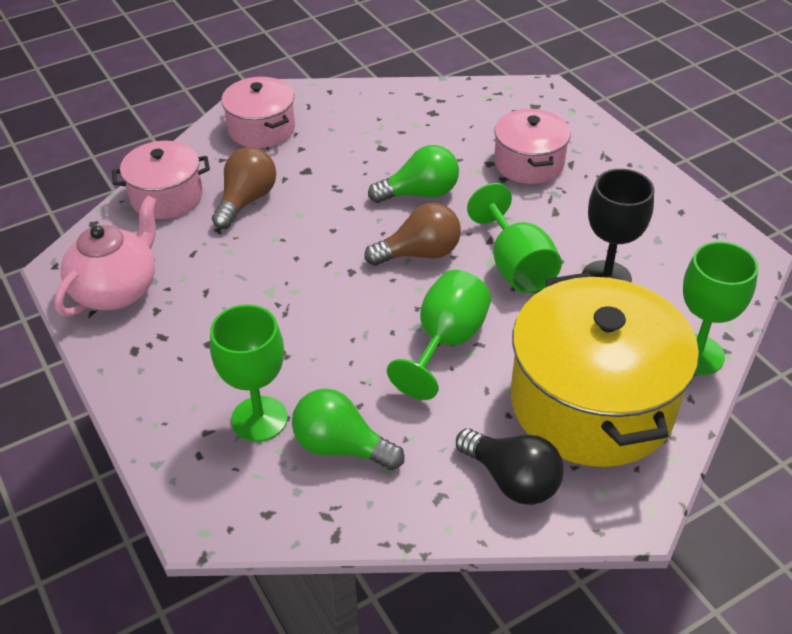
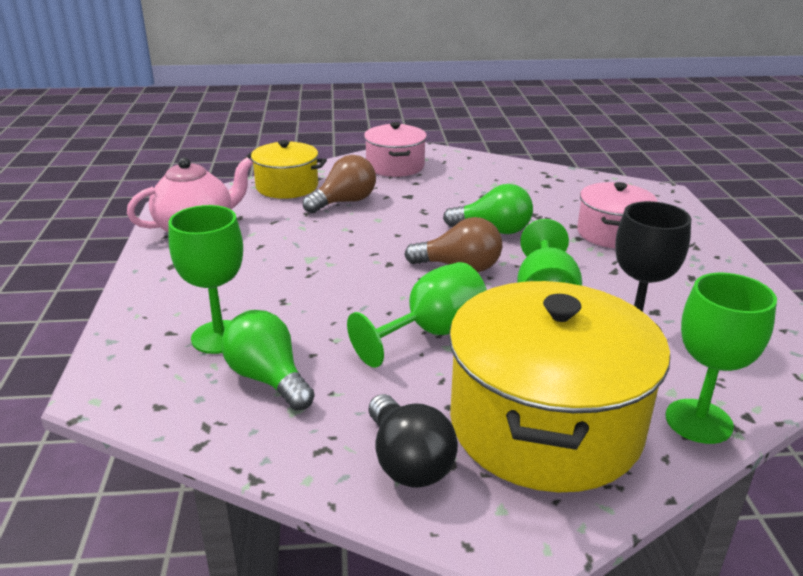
camera: 25 degrees right, 15 degrees down
(166, 197) = (287, 187): pink pot -> yellow pot

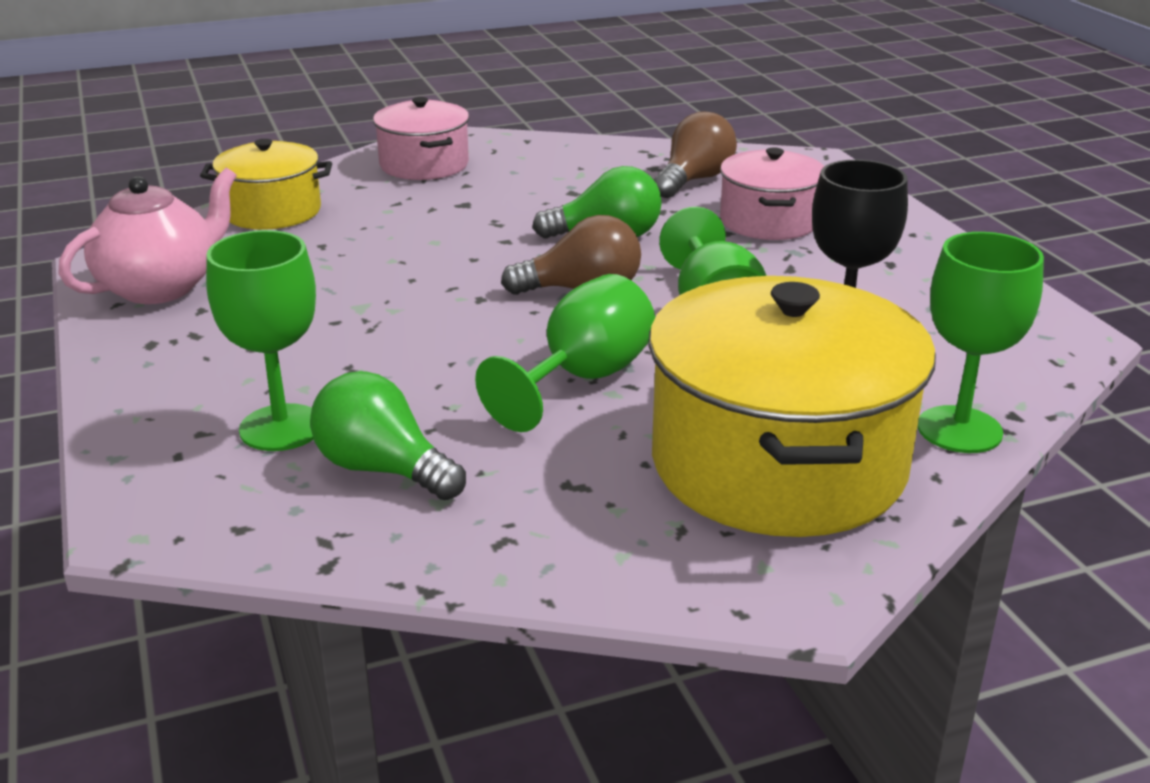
camera: 15 degrees left, 0 degrees up
(344, 202) = (372, 223): brown light bulb -> brown light bulb (694, 180)
(408, 461) = (623, 535): black light bulb -> none

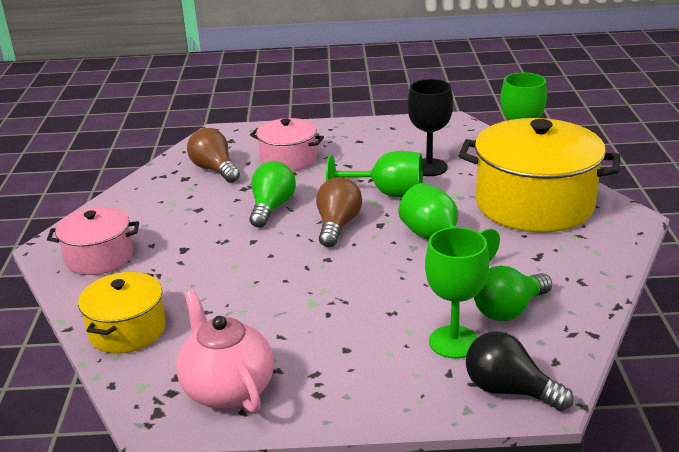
camera: 70 degrees left, 0 degrees up
(160, 489) = (509, 390): none -> black light bulb

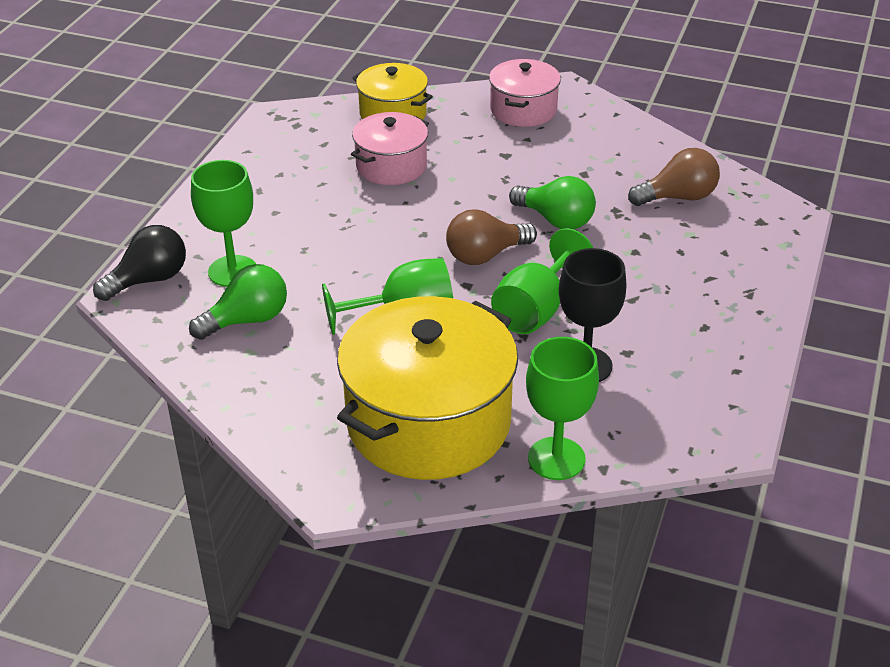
camera: 110 degrees right, 10 degrees up
(227, 388) = (278, 148): pink teapot -> none
(288, 159) = (676, 255): pink pot -> pink pot (391, 166)
(337, 225) = (485, 255): brown light bulb -> brown light bulb turned 120 degrees clockwise
(509, 310) = (247, 320): green light bulb -> green light bulb turned 75 degrees clockwise

